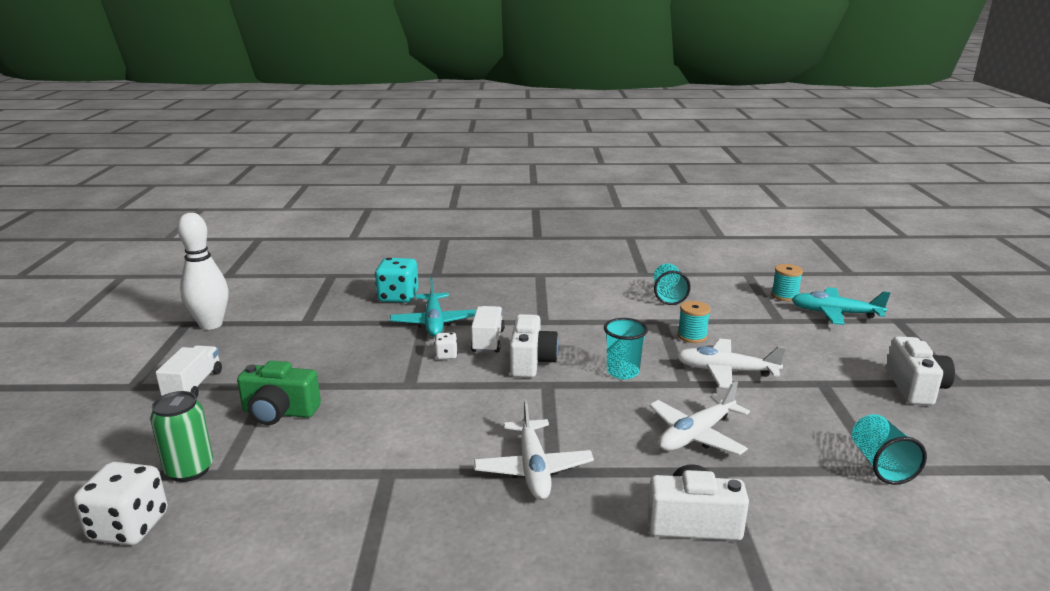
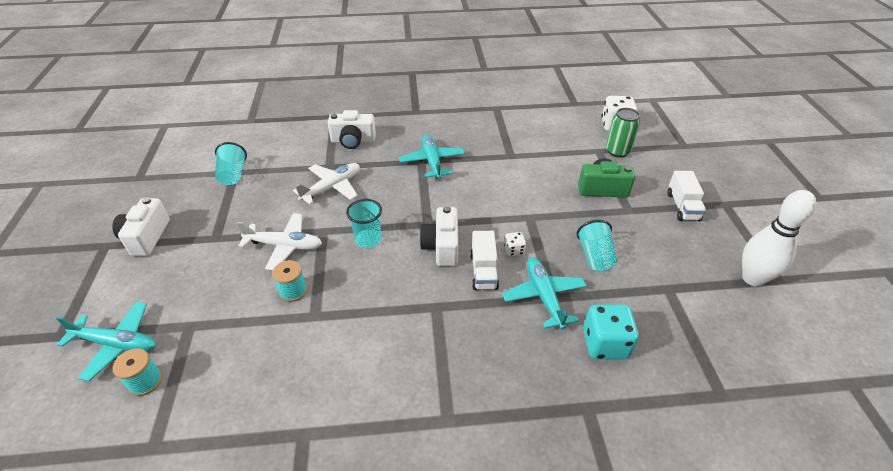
camera: 175 degrees right, 20 degrees up
(533, 469) = (432, 161): white plane -> turquoise plane
(668, 296) = (289, 370): turquoise cup -> turquoise cup (595, 256)

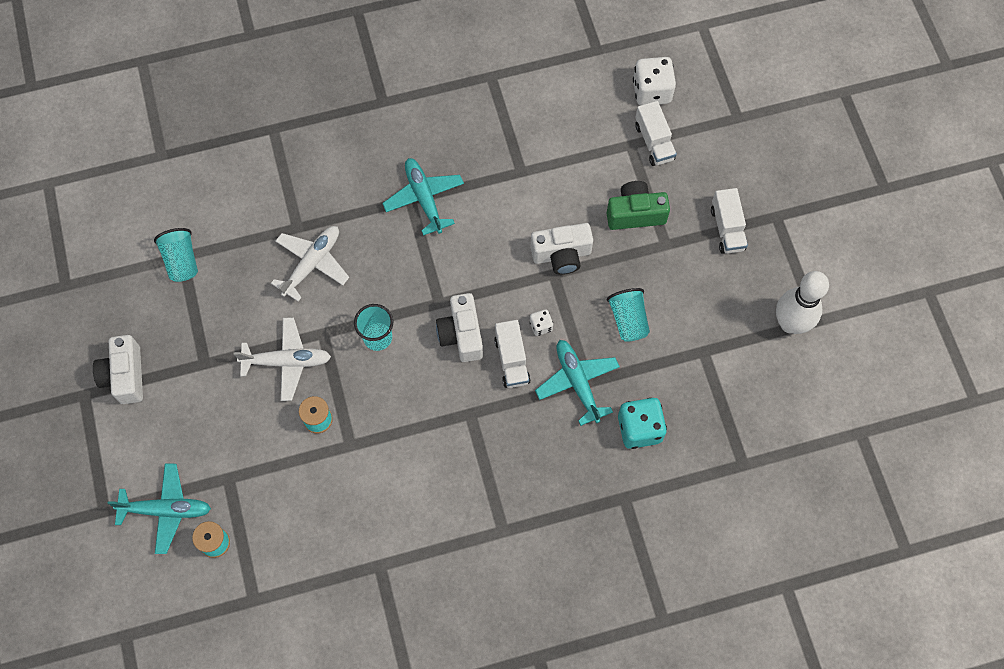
camera: 10 degrees left, 25 degrees up
(353, 141) = (313, 175): white camera -> white camera (561, 255)
(617, 151) = (654, 142): green can -> white truck

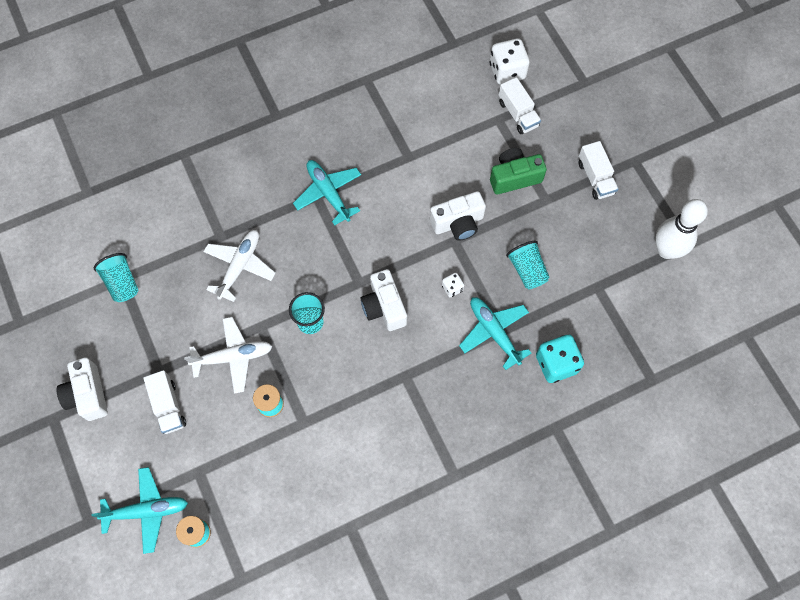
camera: 10 degrees left, 0 degrees up
(511, 360) = (432, 322): white truck -> white truck (168, 406)

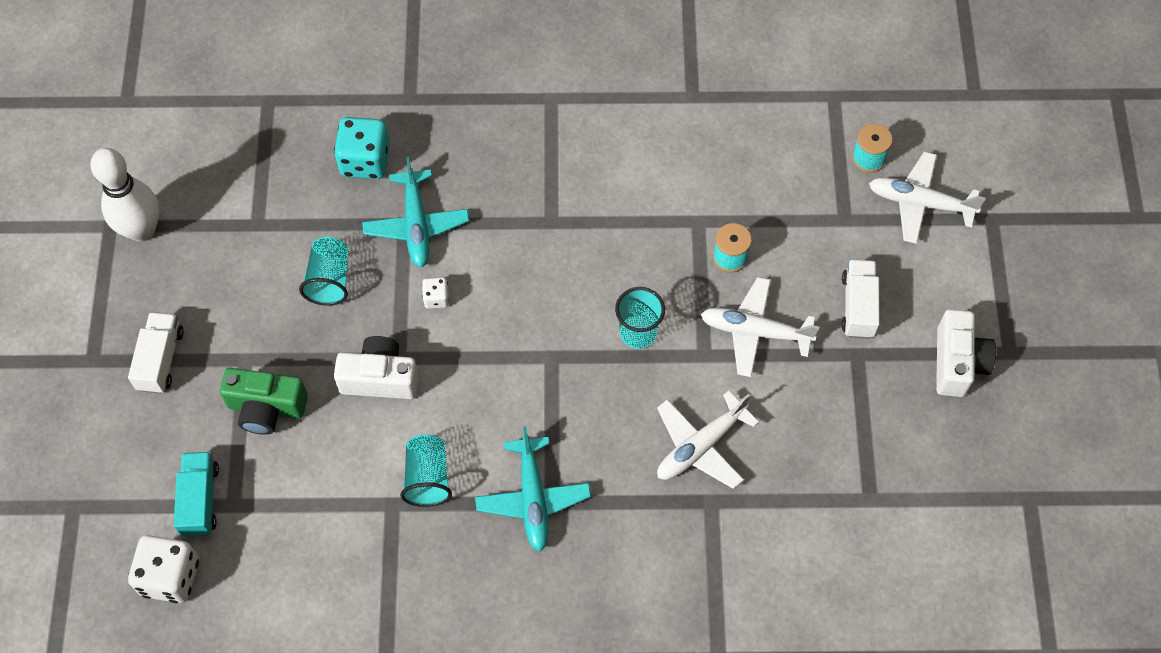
camera: 155 degrees left, 5 degrees down
(122, 283) = (872, 492): turquoise cup -> turquoise cup (428, 478)
(147, 511) = (919, 203): turquoise plane -> white plane
(384, 307) = (535, 312): white camera -> none
(518, 114) = (200, 500): white truck -> turquoise truck

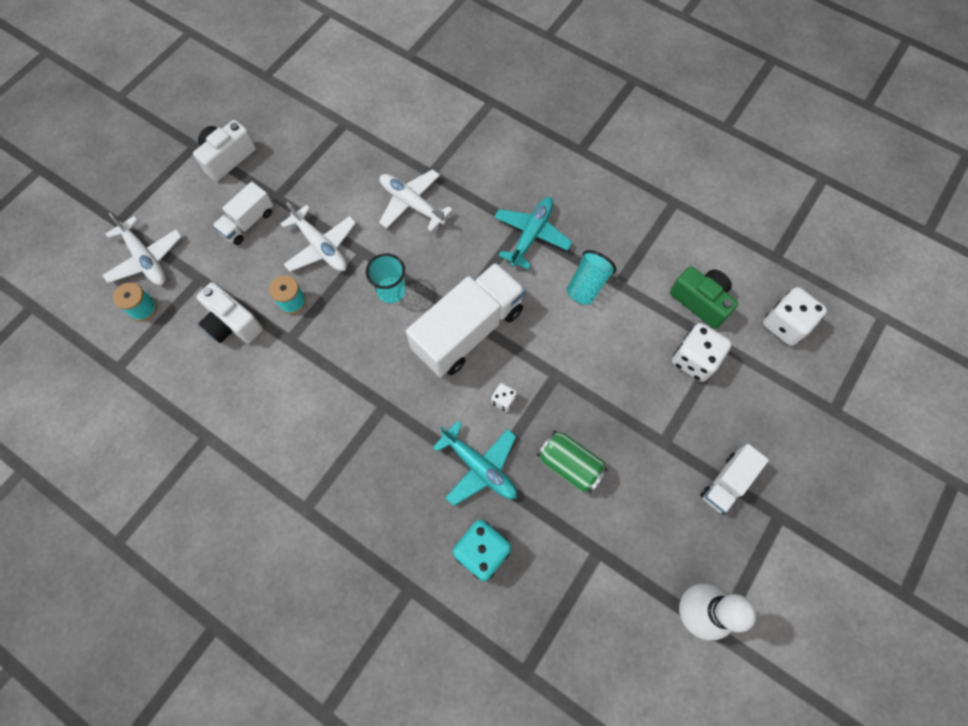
camera: 145 degrees left, 5 degrees up
(200, 500) = (743, 361): turquoise truck -> none
(257, 467) = (694, 360): none -> white dice
(266, 408) = (667, 396): green camera -> green camera (700, 301)
(329, 280) = (569, 465): turquoise cup -> green can
(380, 378) = (578, 368): white camera -> white camera (232, 323)
(416, 225) = (480, 467): turquoise plane -> turquoise plane turned 105 degrees clockwise
(523, 344) = (468, 330): none -> white truck
(700, 446) = (411, 204): white plane -> white plane turned 135 degrees counterclockwise

